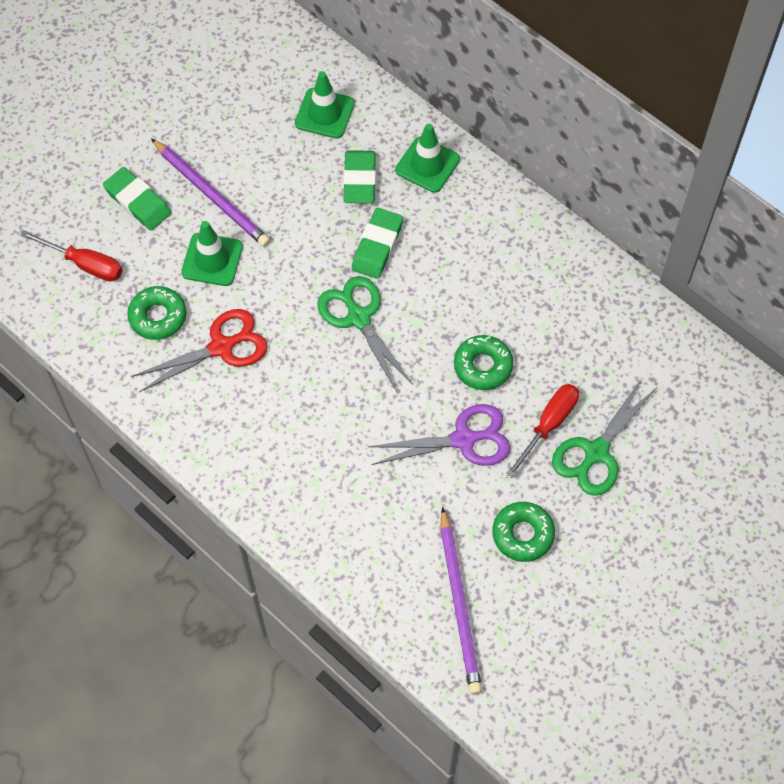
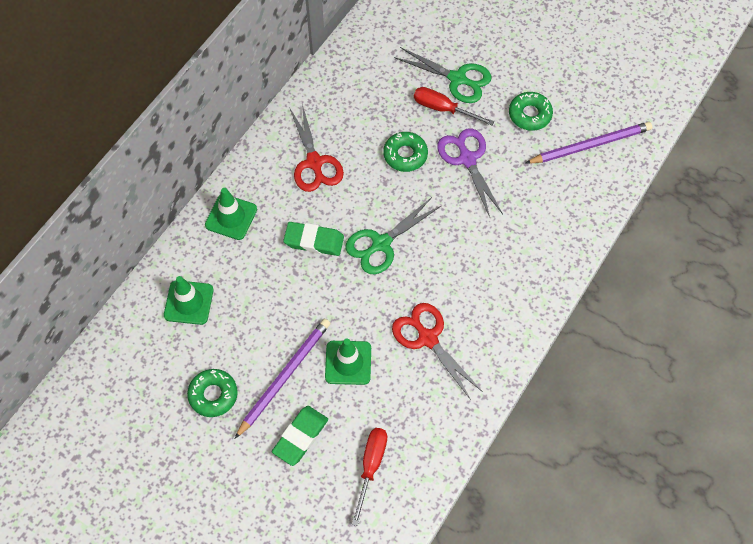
camera: 100 degrees left, 0 degrees up
(158, 317) = (410, 393): green donut -> green donut (213, 395)
(359, 180) = (253, 264): green eraser -> none
(489, 261) = (314, 163): none -> red scissors

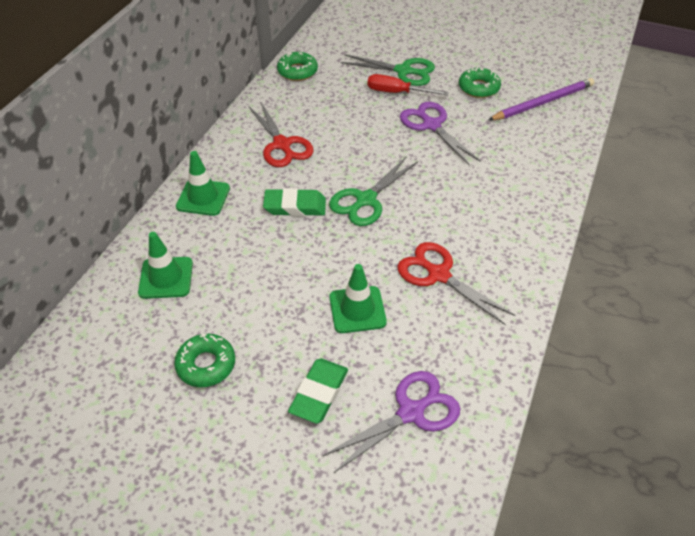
camera: 10 degrees left, 15 degrees down
(284, 376) = (287, 333): purple pencil -> none
(371, 466) = (411, 412): red screwdriver -> purple scissors
(405, 155) = (370, 129): green donut -> green donut (297, 71)

